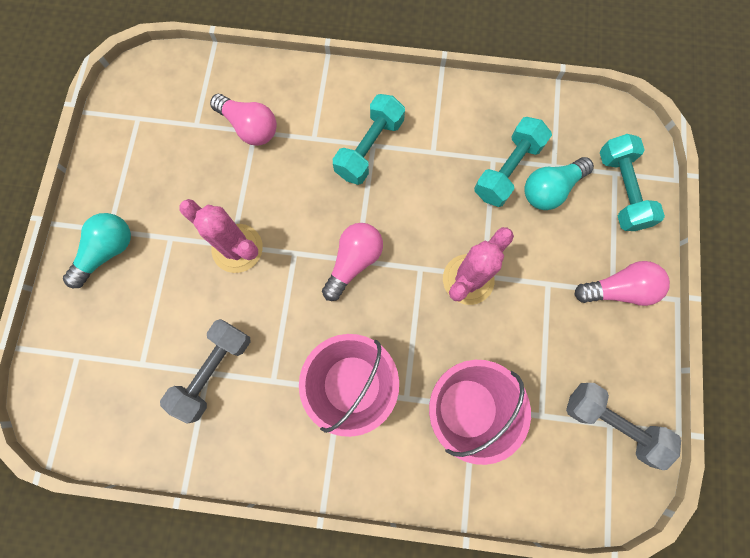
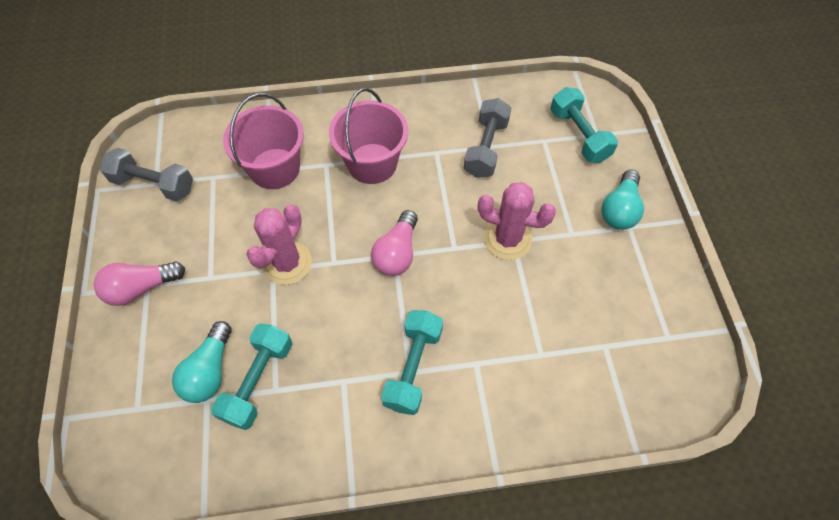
camera: 165 degrees right, 15 degrees down
(249, 127) = (548, 357): pink light bulb -> none
(550, 189) = (210, 371): turquoise light bulb -> turquoise light bulb turned 150 degrees clockwise
(621, 190) = (131, 389): turquoise dumbbell -> turquoise dumbbell (578, 135)

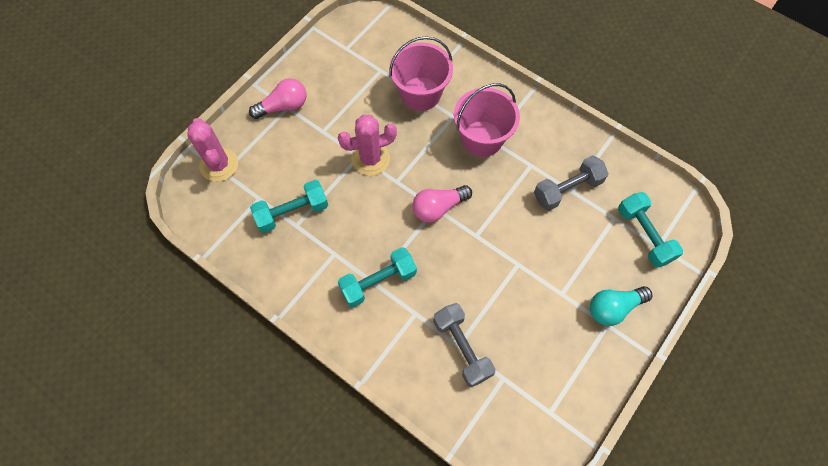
camera: 45 degrees right, 5 degrees up
(141, 288) = (283, 106): pink light bulb -> pink light bulb turned 135 degrees clockwise
(154, 184) = (345, 48): grey dumbbell -> grey dumbbell (462, 348)
(210, 371) = (274, 184): turquoise light bulb -> none
(507, 239) = (515, 259): pink cactus -> pink cactus (219, 165)
(578, 135) = (644, 235): turquoise dumbbell -> turquoise dumbbell turned 45 degrees counterclockwise

